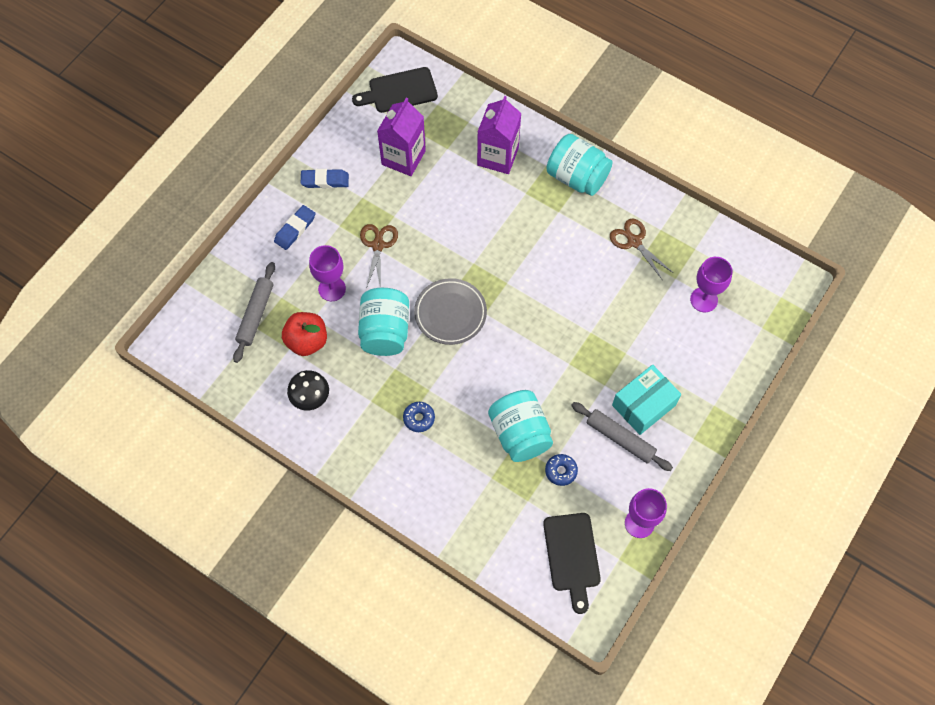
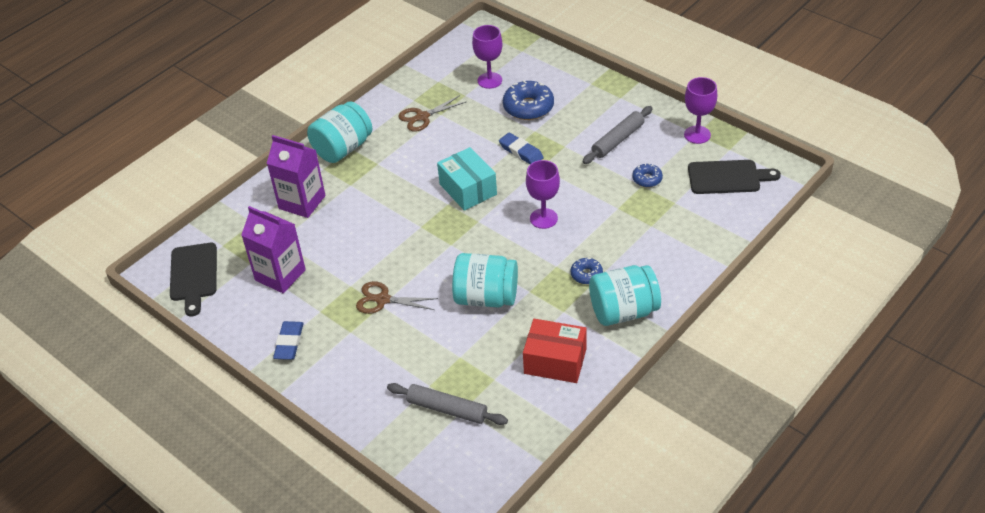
camera: 80 degrees left, 20 degrees down
(295, 229) = (345, 371): blue eraser -> blue eraser (521, 152)
(307, 341) = (487, 363): red apple -> none
(310, 398) = (555, 361): black mushroom -> red box
(332, 289) = (427, 340): purple goblet -> purple goblet (543, 218)
(450, 313) = (474, 246): grey plate -> none
(520, 434) = (608, 204): turquoise jar -> turquoise jar (623, 311)
(644, 405) = (587, 123): turquoise box -> turquoise box (468, 189)
(663, 343) = (528, 107): none -> blue donut

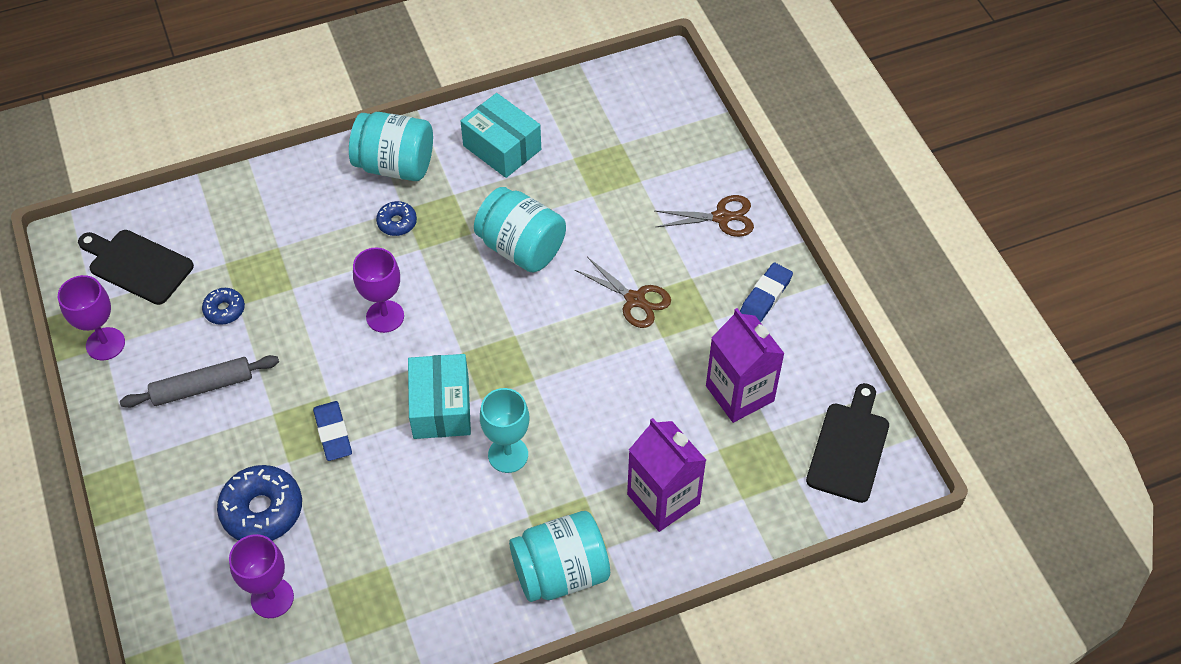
camera: 155 degrees left, 10 degrees up
(409, 184) = (508, 455): none -> turquoise goblet
(422, 117) = (416, 574): brown scissors -> brown scissors (722, 217)
(447, 409) = (637, 150): grey rolling pin -> none
(555, 361) = (502, 148): red box -> turquoise box

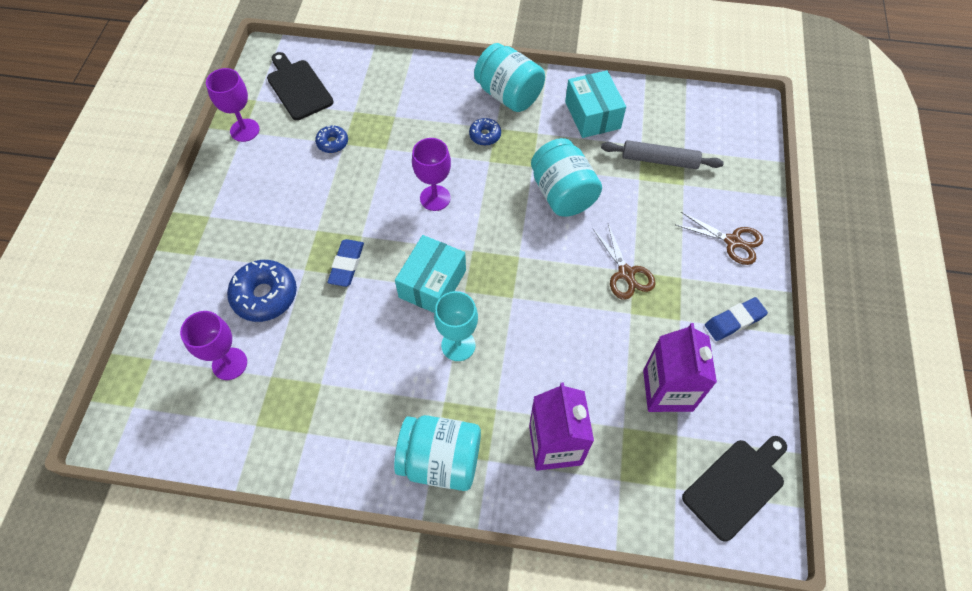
camera: 30 degrees right, 5 degrees up
(202, 387) = (284, 189): grey rolling pin -> grey rolling pin (659, 160)

